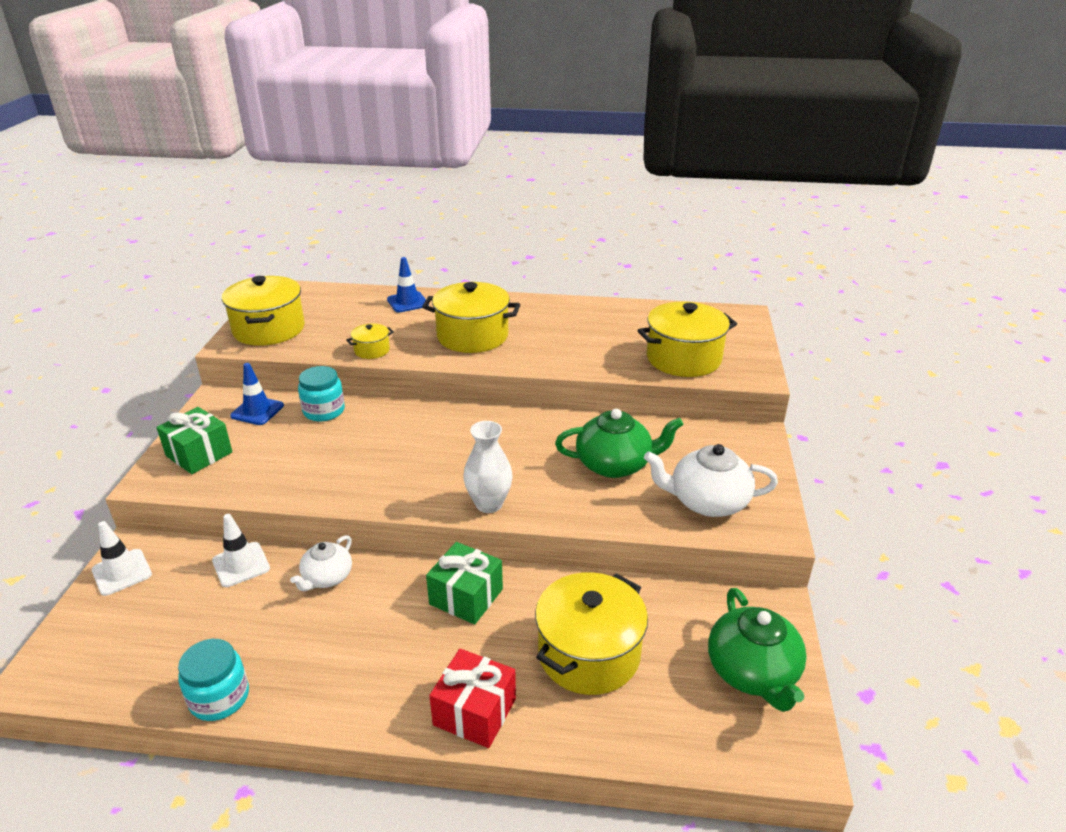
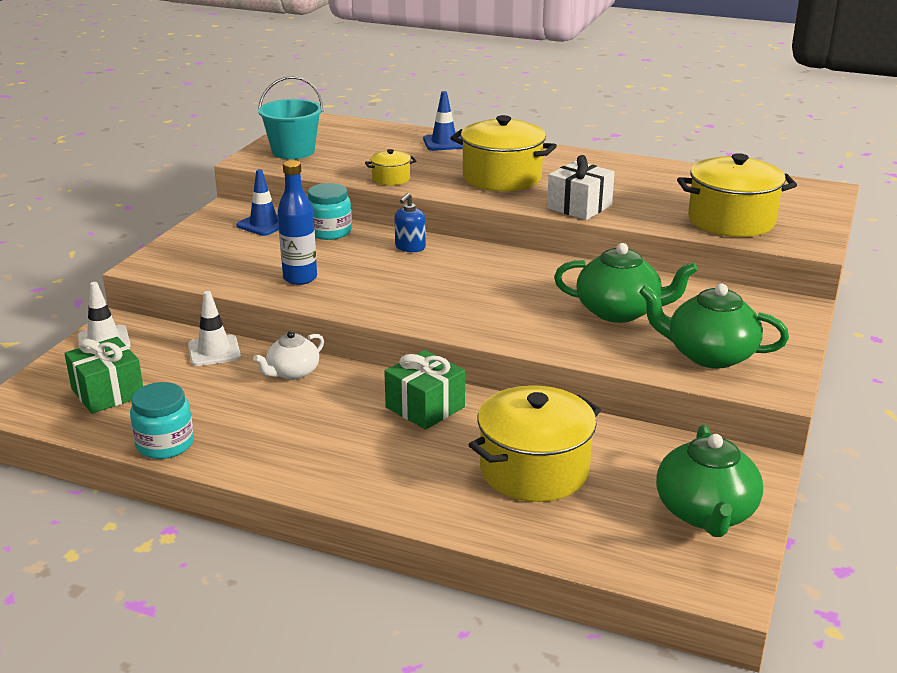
camera: 15 degrees right, 5 degrees down
(199, 454) = (197, 251): green gift -> green gift (107, 392)
(269, 329) = (293, 151): yellow pot -> turquoise bucket
(311, 472) = (300, 278): none -> blue bottle
(405, 419) = (410, 247): none -> blue soap dispenser
(474, 712) = (400, 494): red gift -> none
(489, 504) = (470, 325): white vase -> none
(551, 360) = (579, 207): none -> white gift
(707, 502) = (709, 355): white teapot -> green teapot

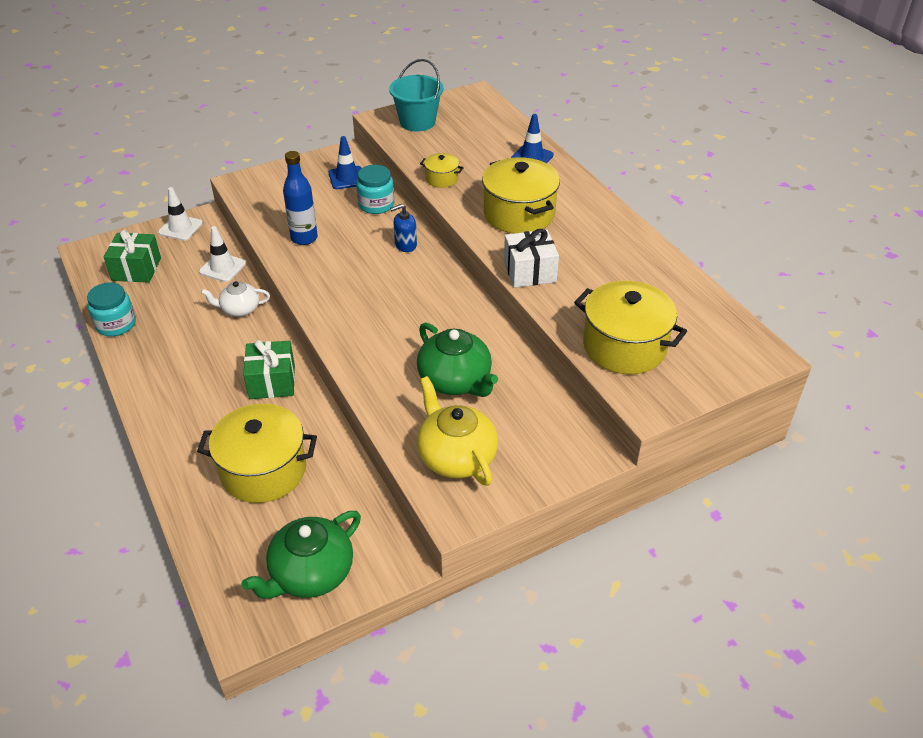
camera: 40 degrees right, 15 degrees up
(709, 355) = (456, 456): green teapot -> yellow teapot

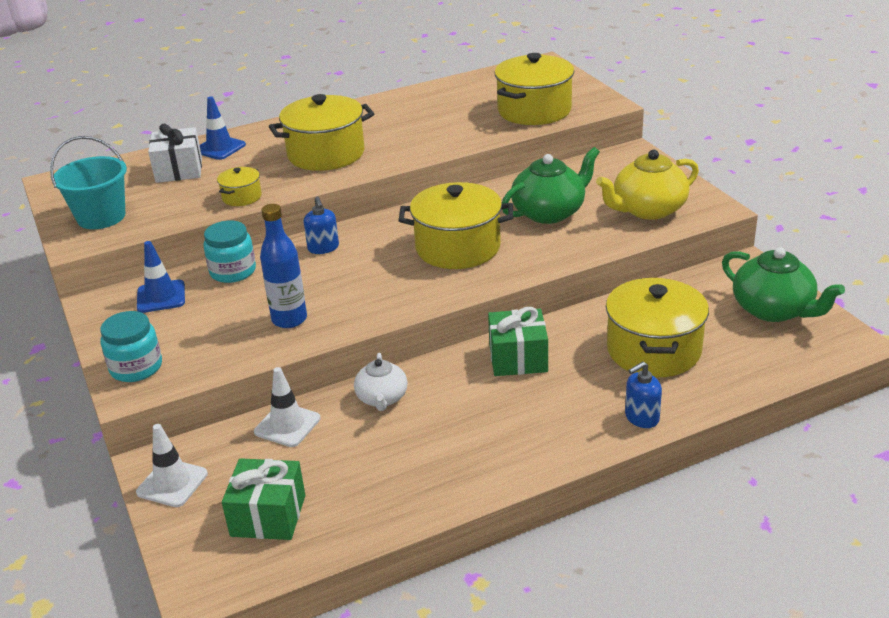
camera: 85 degrees left, 10 degrees down
(116, 324) = (399, 514): turquoise jar -> turquoise jar (136, 367)
(174, 454) = (641, 417): none -> blue soap dispenser
(396, 320) = (458, 248): none -> yellow pot
(529, 271) = (425, 148): white gift -> white gift (179, 170)

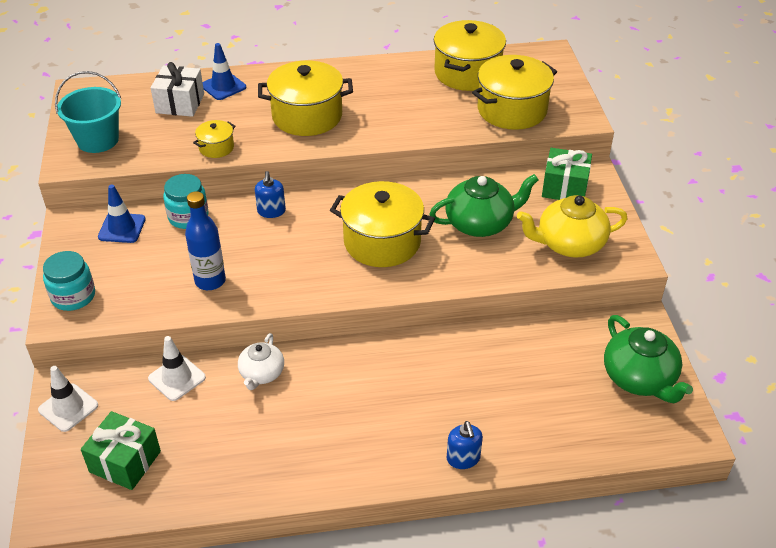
camera: 15 degrees right, 10 degrees up
(518, 358) = (390, 365): green gift -> green gift (564, 187)
(641, 417) = (463, 458): blue soap dispenser -> blue soap dispenser turned 90 degrees counterclockwise
(653, 350) = (510, 391): yellow pot -> yellow pot (467, 73)

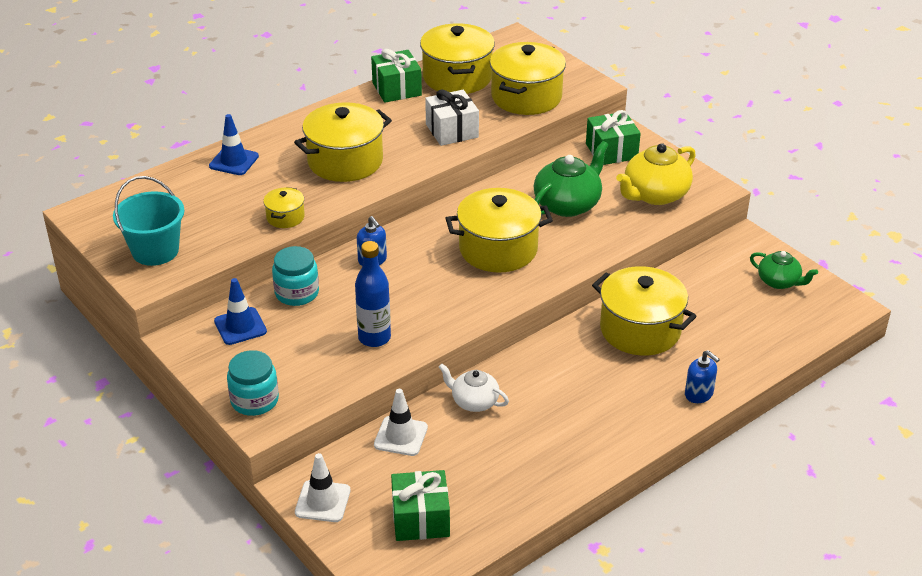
camera: 30 degrees left, 5 degrees down
(180, 103) = (205, 190): white gift -> white gift (452, 131)
(261, 374) = (474, 401): white teapot -> white teapot turned 135 degrees clockwise
(407, 67) = (397, 89): none -> green gift
(463, 369) = (640, 330): none -> yellow pot
(639, 378) = (779, 282): green teapot -> green teapot, size x0.61

